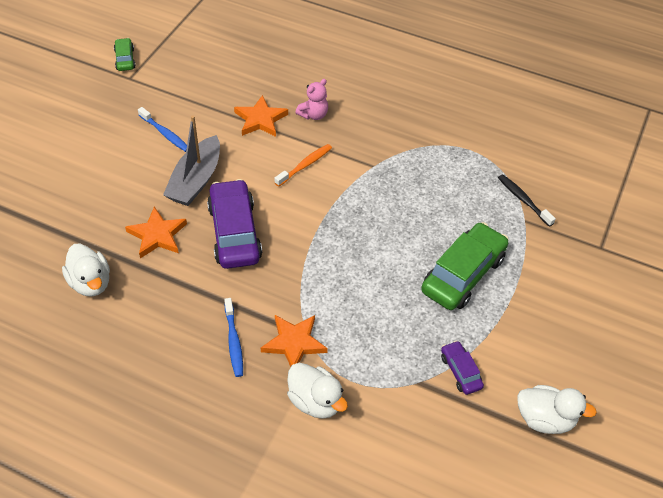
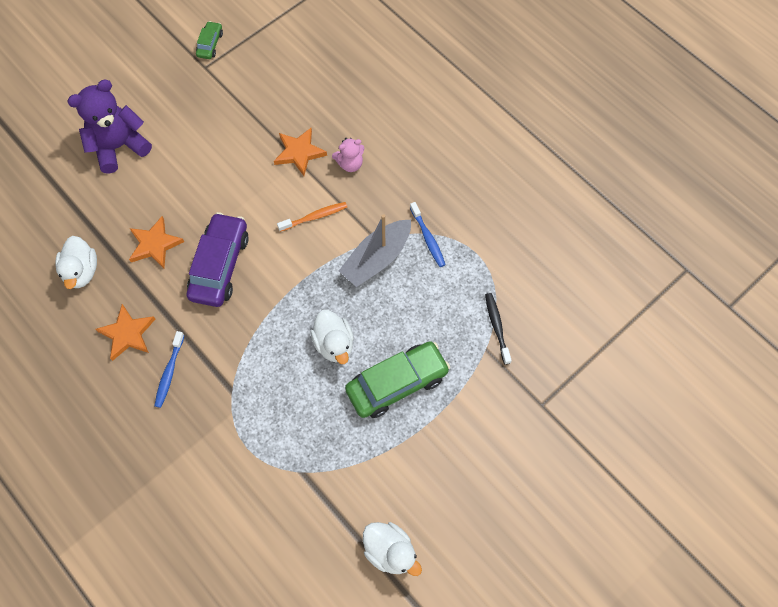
camera: 25 degrees right, 15 degrees up
(75, 164) = (119, 147): none -> purple teddy bear
(165, 134) = (208, 140): blue toothbrush -> blue toothbrush (428, 238)
(196, 180) = (212, 199): grey boat -> grey boat (376, 258)
(294, 343) = (217, 393): orange star -> orange star (127, 334)
(315, 401) = (208, 454): white duck -> white duck (334, 344)
(460, 371) = (342, 477): purple car -> none

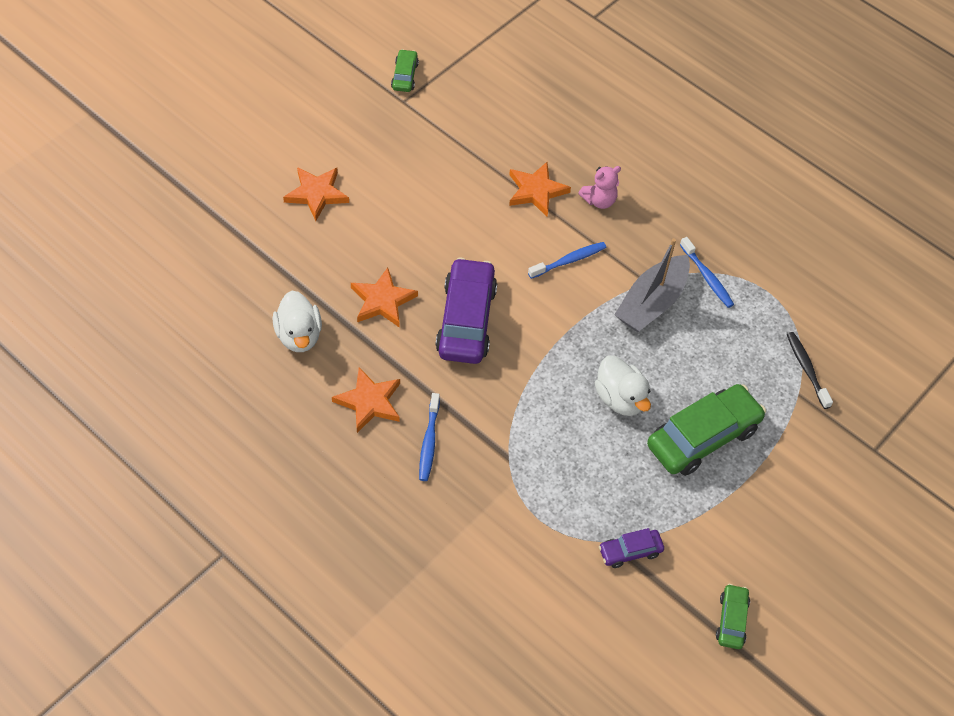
camera: 10 degrees left, 10 degrees down
(119, 147) = (316, 194): purple teddy bear -> orange star
(315, 217) = (569, 260): orange toothbrush -> blue toothbrush
(316, 482) = (630, 551): none -> purple car
(390, 551) = (731, 620): white duck -> green car

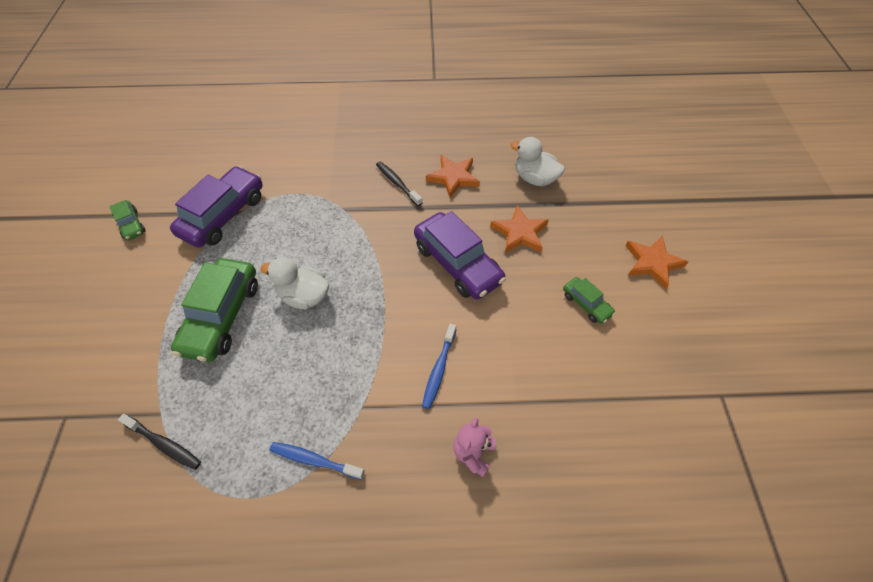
camera: 140 degrees right, 0 degrees up
(405, 76) = (759, 423): green car -> green car (586, 304)
(429, 442) = (397, 183): blue toothbrush -> black toothbrush
(536, 191) = (529, 410): orange star -> none
(630, 551) = (223, 215): purple car -> purple car, size x2.02
(651, 302) = (343, 391): grey boat -> none

